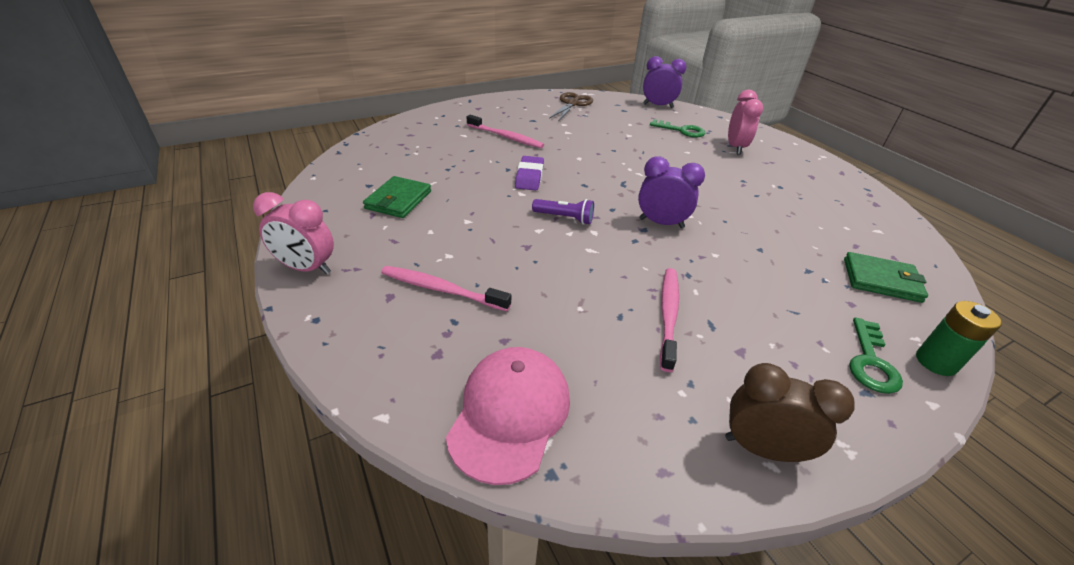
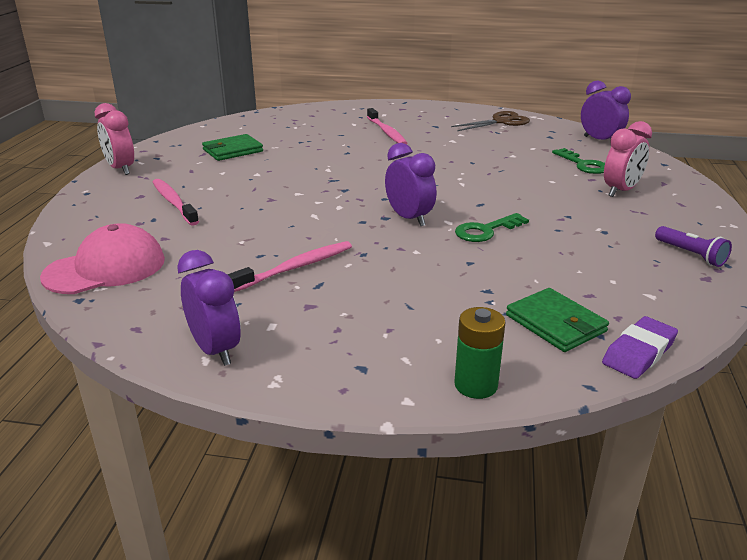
camera: 40 degrees right, 10 degrees down
(529, 177) = (355, 161): purple eraser -> purple eraser (639, 353)
(564, 218) = (332, 192): purple flashlight -> purple flashlight (690, 254)
(761, 448) = (215, 350): brown clock -> purple clock
(870, 362) = (409, 357): green key -> green key (486, 231)

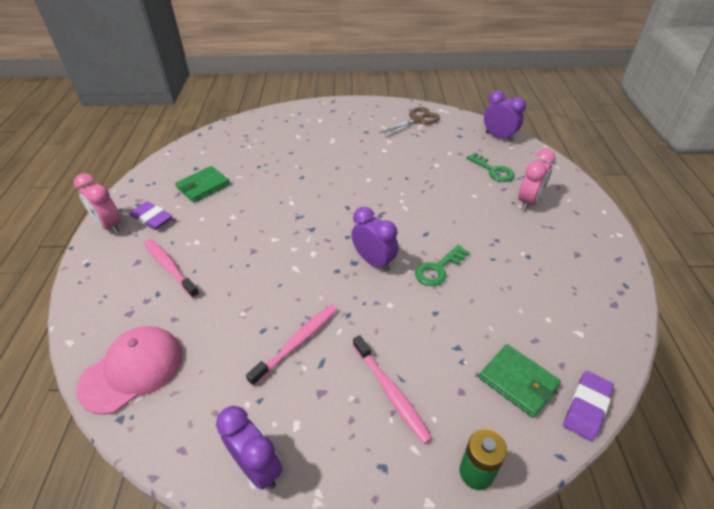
camera: 10 degrees left, 15 degrees up
(168, 168) = (152, 218): none -> purple eraser
(386, 132) = (328, 145): pink toothbrush -> pink toothbrush (390, 392)
(690, 254) = (597, 277): purple flashlight -> none

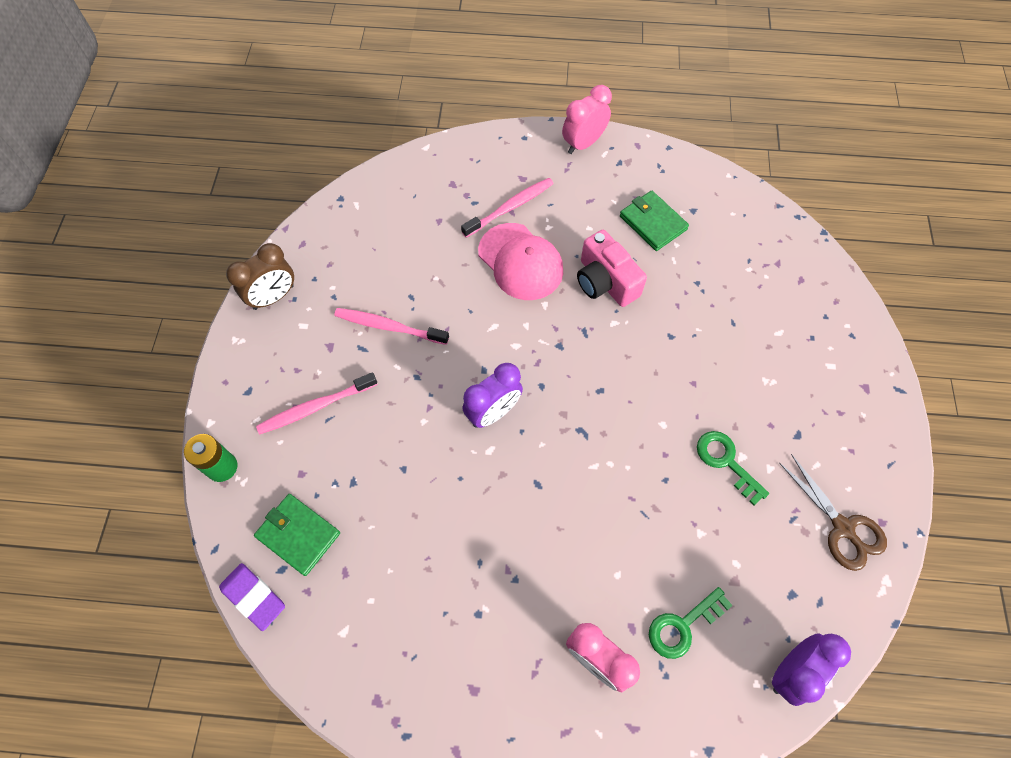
camera: 95 degrees right, 20 degrees up
(132, 370) = (385, 198): pink cap -> pink cap (520, 262)
(152, 218) = (592, 180): purple eraser -> none
(255, 208) = (605, 281): none -> pink camera
(257, 467) = (273, 297): purple clock -> brown clock
(297, 343) = (389, 327): pink toothbrush -> pink toothbrush turned 150 degrees clockwise
(438, 269) = (470, 487): green key -> green key (726, 462)
(518, 382) = (298, 535): green wallet -> green wallet turned 75 degrees clockwise

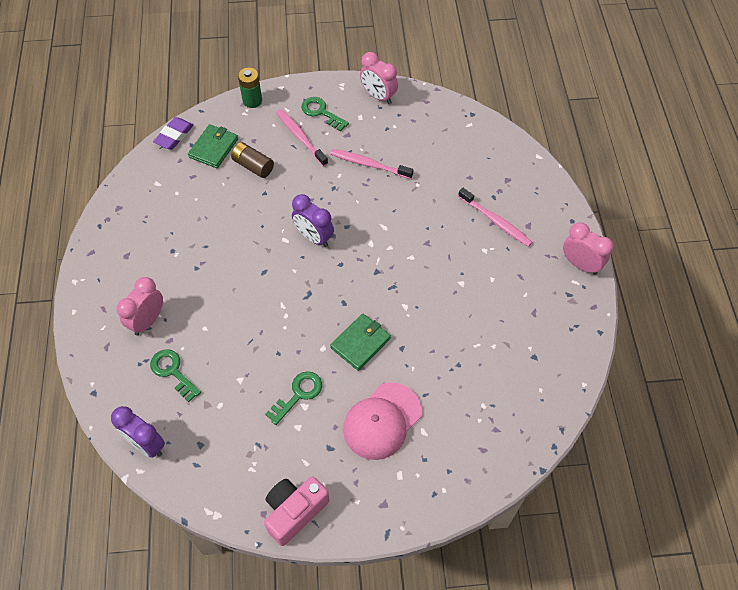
camera: 80 degrees right, 5 degrees down
(273, 297) = (378, 96): brown clock -> pink clock
(278, 373) = (321, 112): none -> green key
(350, 479) = (253, 166): none -> brown battery
(389, 327) = (369, 164): pink toothbrush -> pink toothbrush turned 75 degrees counterclockwise
(520, 262) = (445, 235): pink cap -> pink cap (382, 421)
(605, 281) = (442, 296): pink camera -> pink camera (294, 511)
(652, 223) = (511, 325): green wallet -> green wallet (360, 343)
(842, 528) = (255, 482): brown scissors -> none

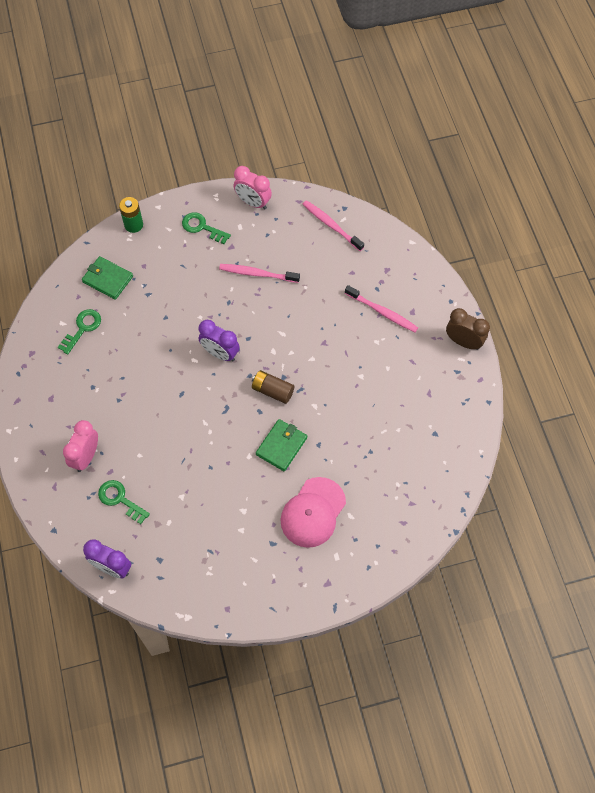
camera: 10 degrees left, 5 degrees up
(174, 136) = (67, 272): purple eraser -> none
(214, 148) = (107, 279): green wallet -> green wallet turned 75 degrees counterclockwise
(253, 166) = (149, 292): brown battery -> brown battery (272, 391)
(294, 511) = (253, 602): pink camera -> none
(298, 394) = (236, 501): green key -> green key (82, 328)
(300, 137) = (188, 256): pink toothbrush -> pink toothbrush (331, 225)
(580, 264) = (463, 342): pink clock -> brown clock

